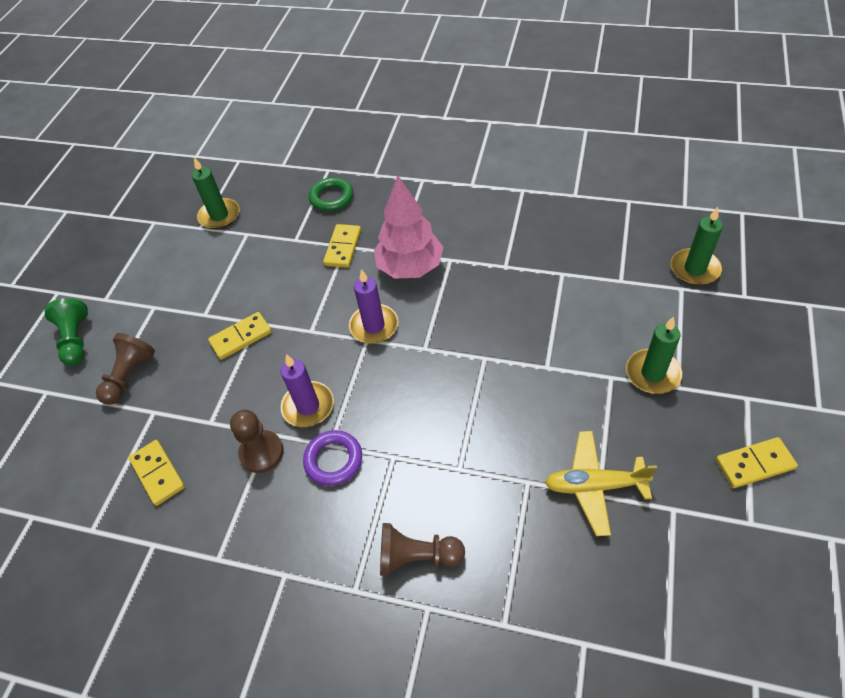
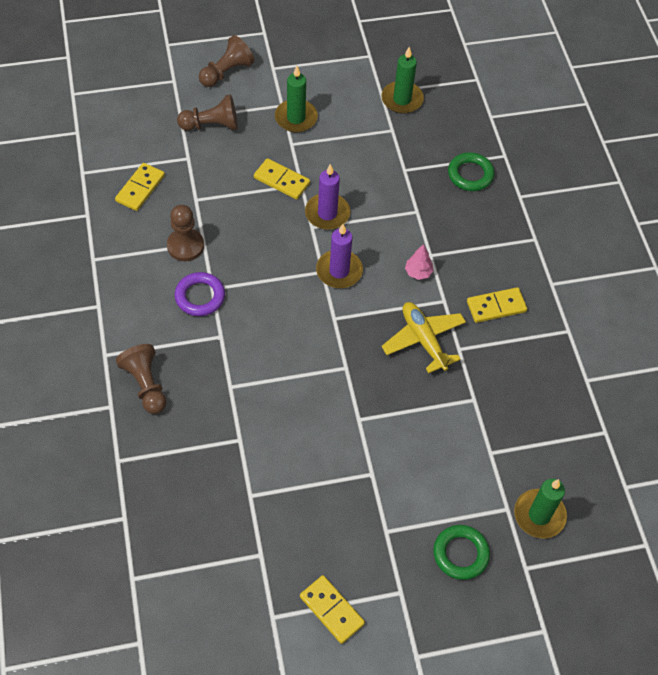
camera: 55 degrees right, 5 degrees up
(76, 340) = (226, 72): green pawn -> brown pawn
(308, 406) = (239, 258): purple candle -> purple candle (327, 213)
(343, 247) = (414, 210): yellow domino -> yellow domino (496, 307)
(410, 267) = (418, 272): pink tree -> pink tree, size x0.42
(594, 486) = (257, 490): yellow plane -> yellow plane (423, 340)
(652, 373) = (391, 507): green candle -> green candle (296, 118)
(718, 337) = (460, 554): none -> green ring

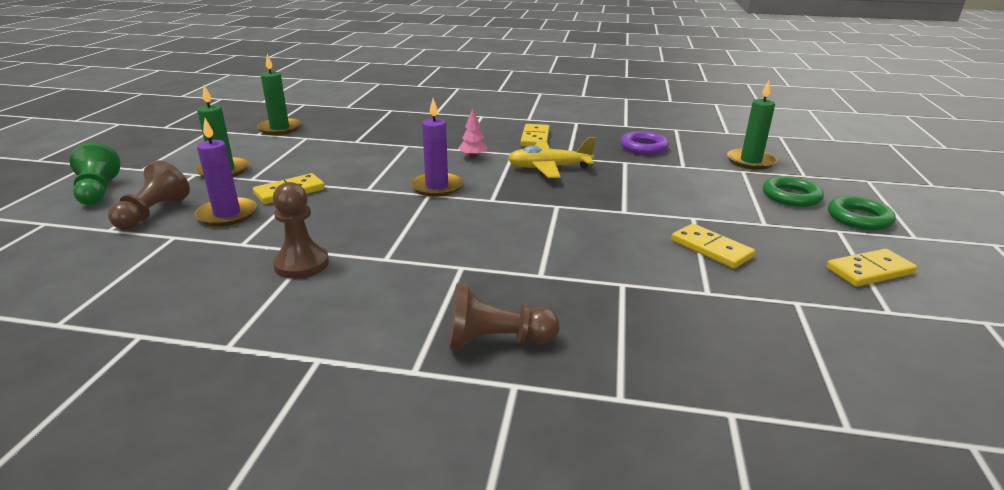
camera: 65 degrees left, 30 degrees down
(140, 188) = (165, 279): yellow domino -> yellow domino (711, 249)
(200, 297) = (389, 269): purple ring -> purple ring (643, 147)
(226, 72) = (98, 191): brown pawn -> green pawn
(327, 213) = (361, 179): purple candle -> purple candle (227, 214)
(470, 174) = (394, 122): green ring -> green ring (859, 218)

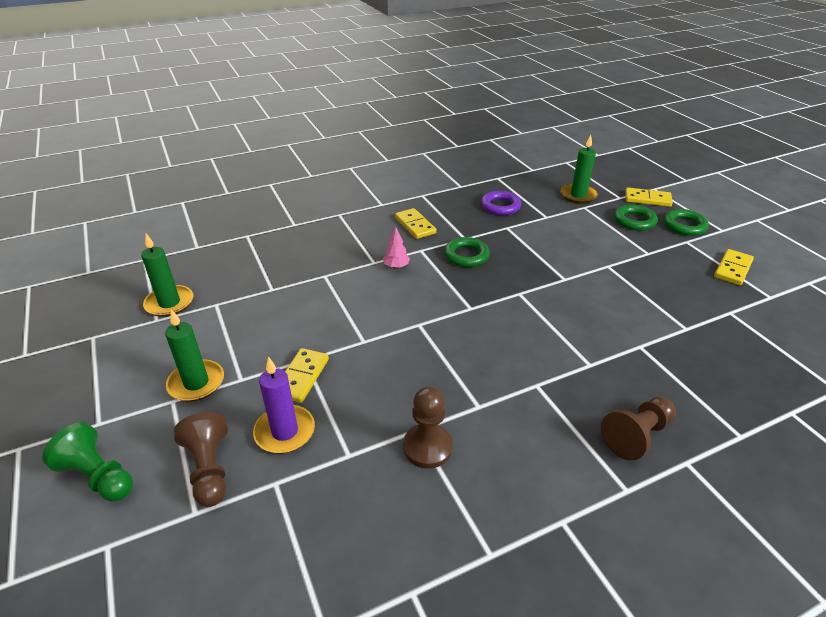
camera: 35 degrees left, 10 degrees up
(437, 187) = (414, 313): purple candle -> none
(549, 168) = (466, 256): yellow plane -> green ring
(711, 249) = (647, 290): yellow domino -> yellow domino (647, 199)

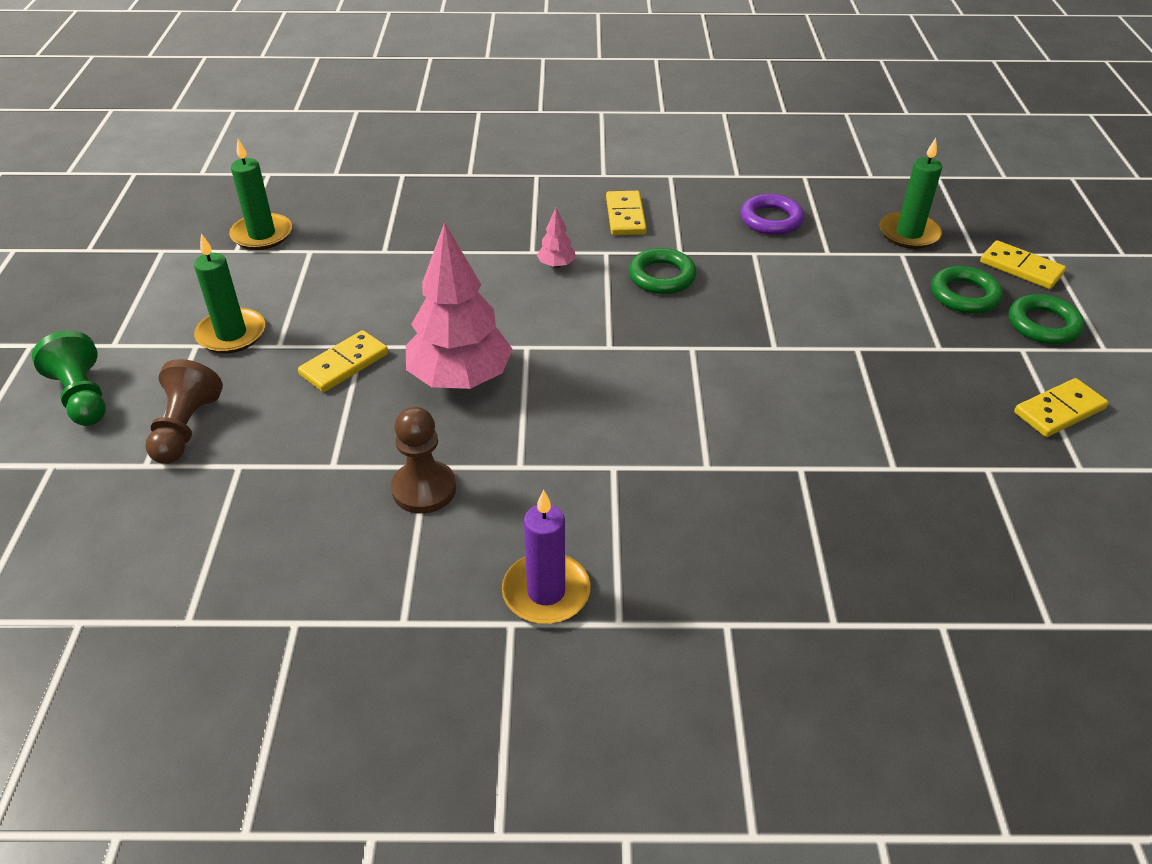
camera: 25 degrees right, 5 degrees up
(285, 432) = (285, 417): purple candle -> purple candle (546, 592)
(392, 360) = (460, 379): none -> pink tree
(636, 436) = (690, 570): brown pawn -> none

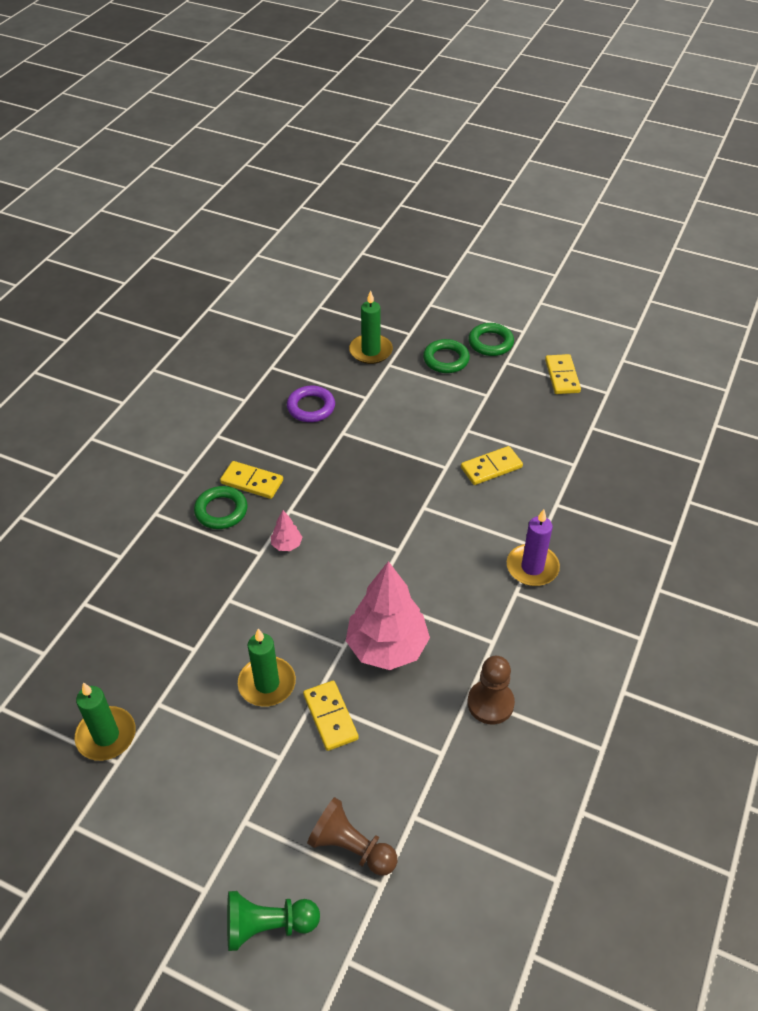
camera: 65 degrees left, 5 degrees up
(231, 334) = (244, 790): green candle -> green candle (267, 683)
(546, 592) = (605, 665): purple candle -> purple candle (532, 567)
(662, 276) = (338, 491): green ring -> green ring (221, 511)
(1021, 268) = (435, 323): yellow domino -> yellow domino (491, 468)

